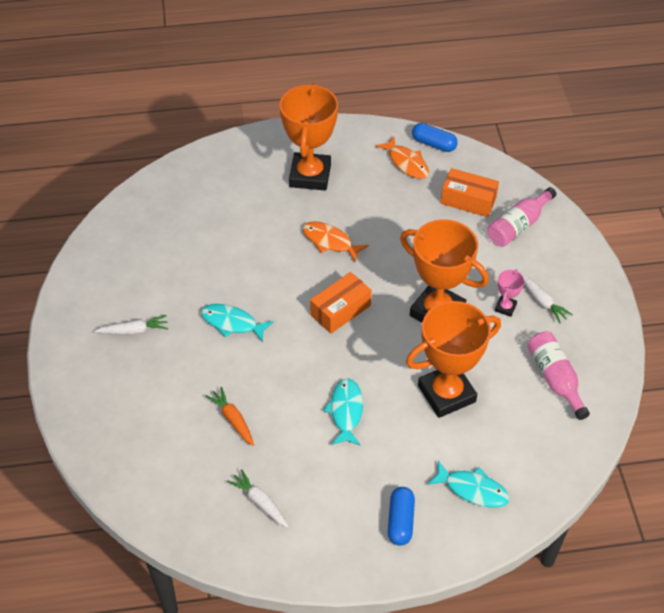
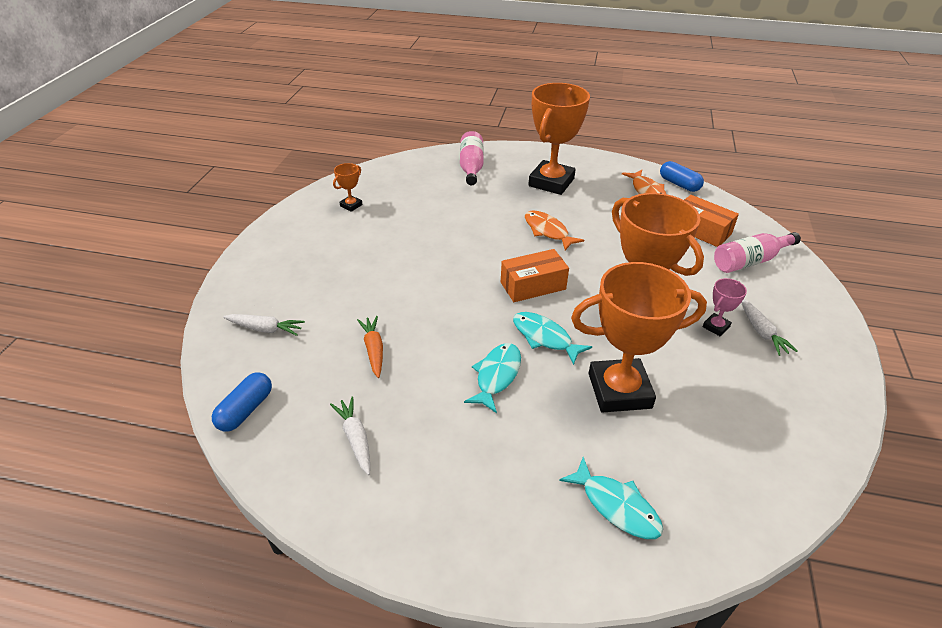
camera: 20 degrees right, 10 degrees down
(123, 264) = (351, 205): none -> orange trophy
(134, 331) = (327, 254): white carrot -> white carrot (265, 329)
(232, 323) = (421, 270): turquoise fish -> turquoise fish (544, 337)
(400, 521) = (509, 514): blue capsule -> blue capsule (245, 410)
(555, 379) = (760, 412): pink bottle -> pink bottle (471, 167)

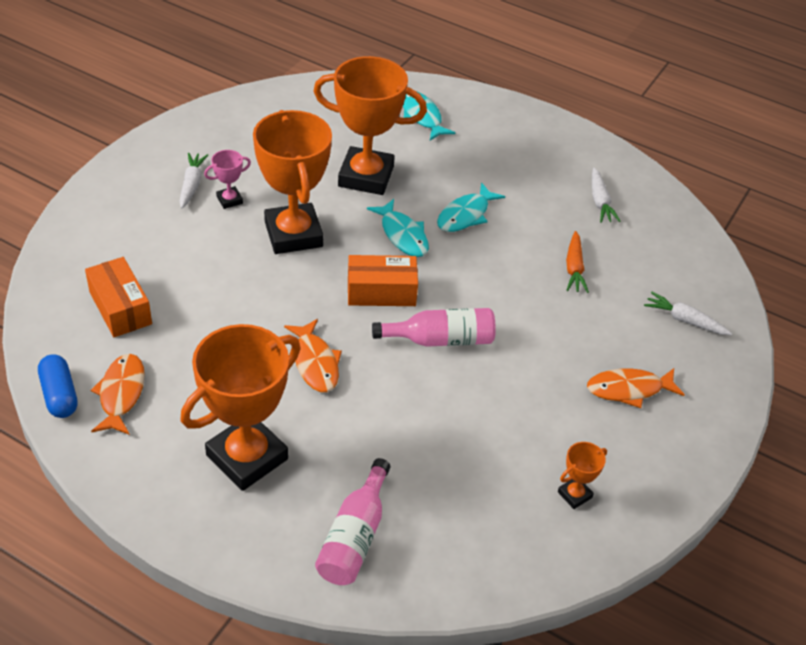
camera: 165 degrees left, 5 degrees up
(245, 410) = (694, 246): blue capsule -> none
(317, 266) = (629, 389): none -> orange fish
(750, 261) = (112, 253): pink bottle -> pink bottle (440, 339)

